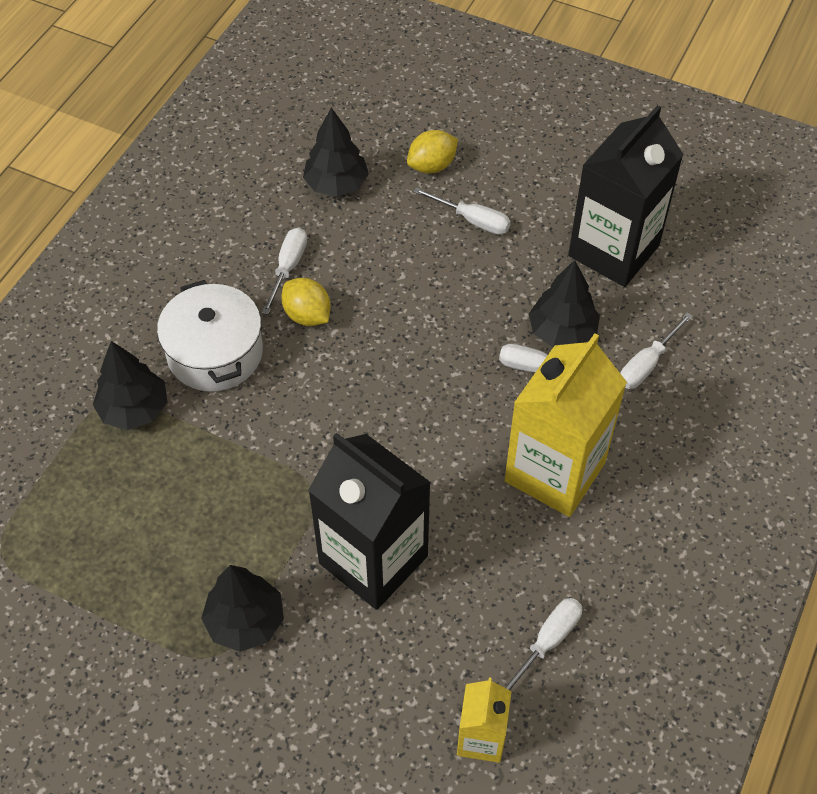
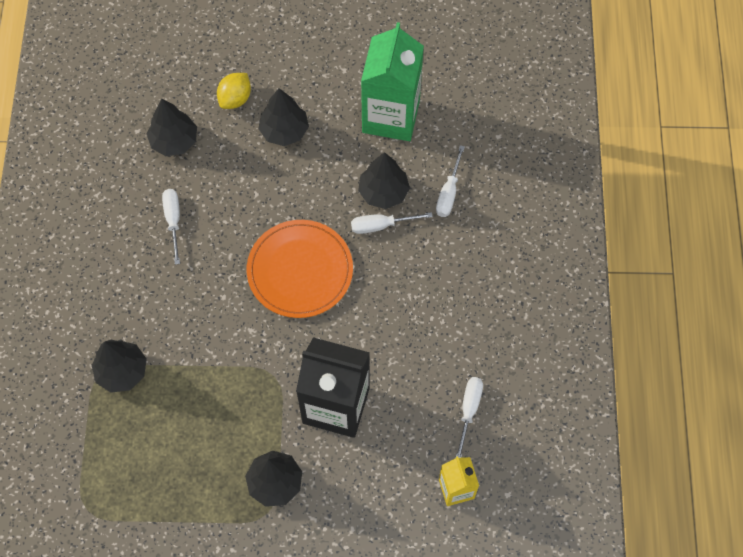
camera: 25 degrees left, 10 degrees up
(215, 353) = (156, 306): white pot -> none
(307, 315) = (205, 251): yellow lemon -> none
(411, 381) = (300, 270): none -> orange plate
(472, 220) = (284, 131): white screwdriver -> black tree
(555, 472) = (423, 295): yellow carton -> none
(613, 251) = (391, 116): black carton -> green carton

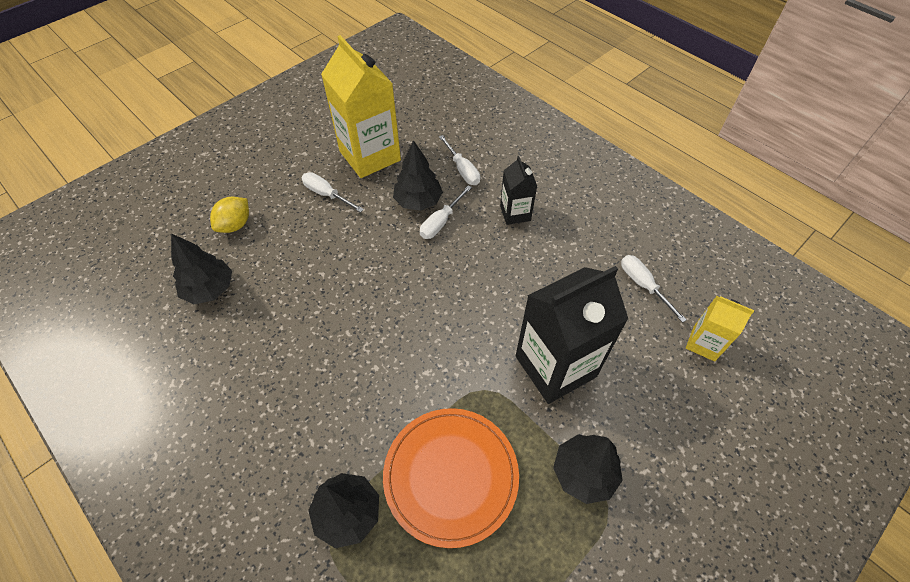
camera: 45 degrees left, 10 degrees down
(173, 221) = (269, 347): white screwdriver -> white screwdriver (326, 194)
(235, 99) = (235, 225): yellow lemon -> yellow lemon turned 45 degrees clockwise
(284, 131) = (299, 217): black tree -> none
(300, 270) = (416, 297): orange plate -> orange plate (451, 476)
(391, 116) = (370, 156): green carton -> yellow carton
(445, 268) = (515, 213): none -> black carton

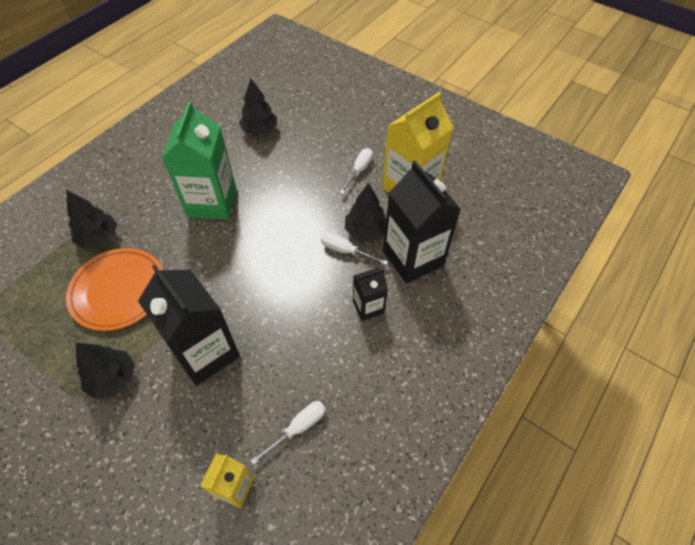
camera: 80 degrees right, 0 degrees up
(235, 225) = (317, 127): yellow lemon -> none
(326, 354) = (212, 202): none -> green carton
(462, 170) = (413, 258): white screwdriver -> black carton

